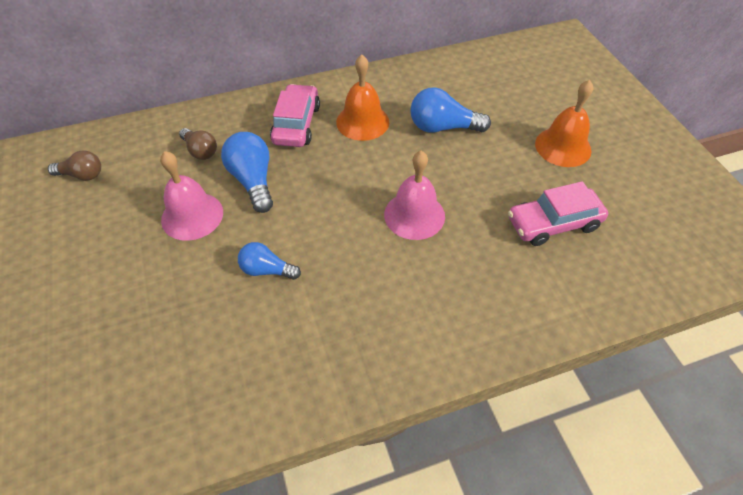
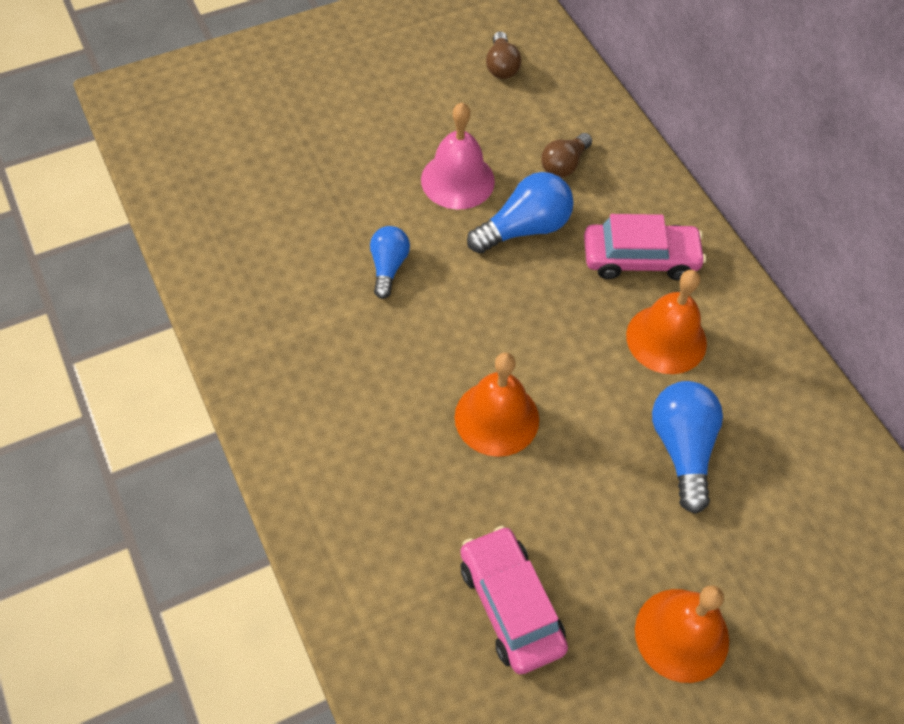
camera: 80 degrees right, 5 degrees up
(414, 215) = (496, 418): pink bell -> orange bell

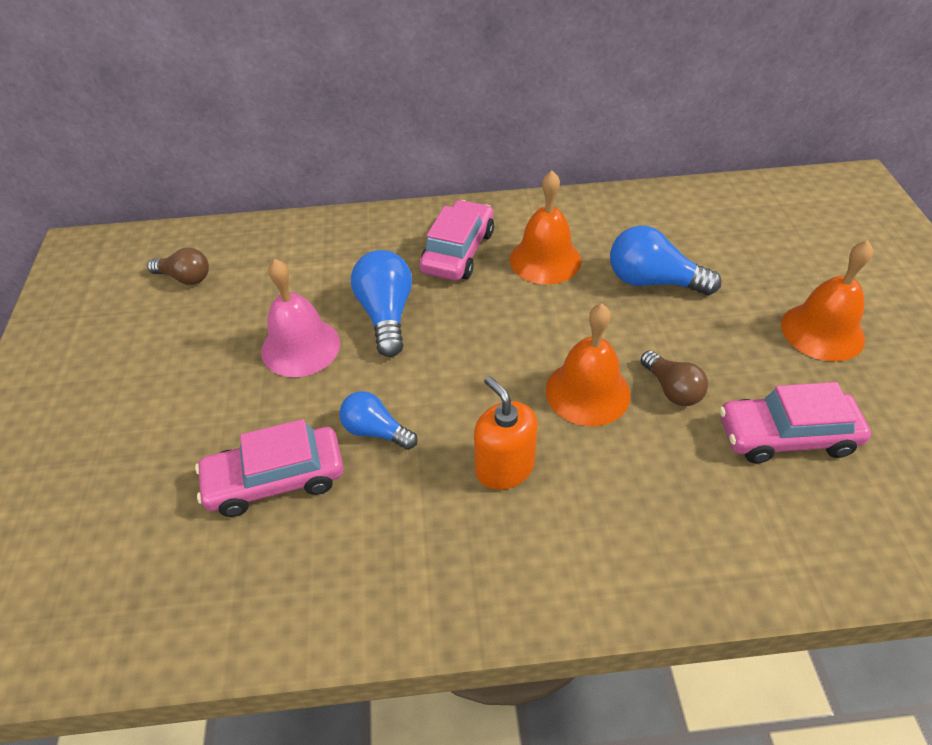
camera: 65 degrees left, 10 degrees down
(317, 218) = (275, 480): none -> pink car
(385, 372) = (504, 467): none -> orange soap dispenser
(564, 164) = (331, 268): brown light bulb -> brown light bulb (672, 389)

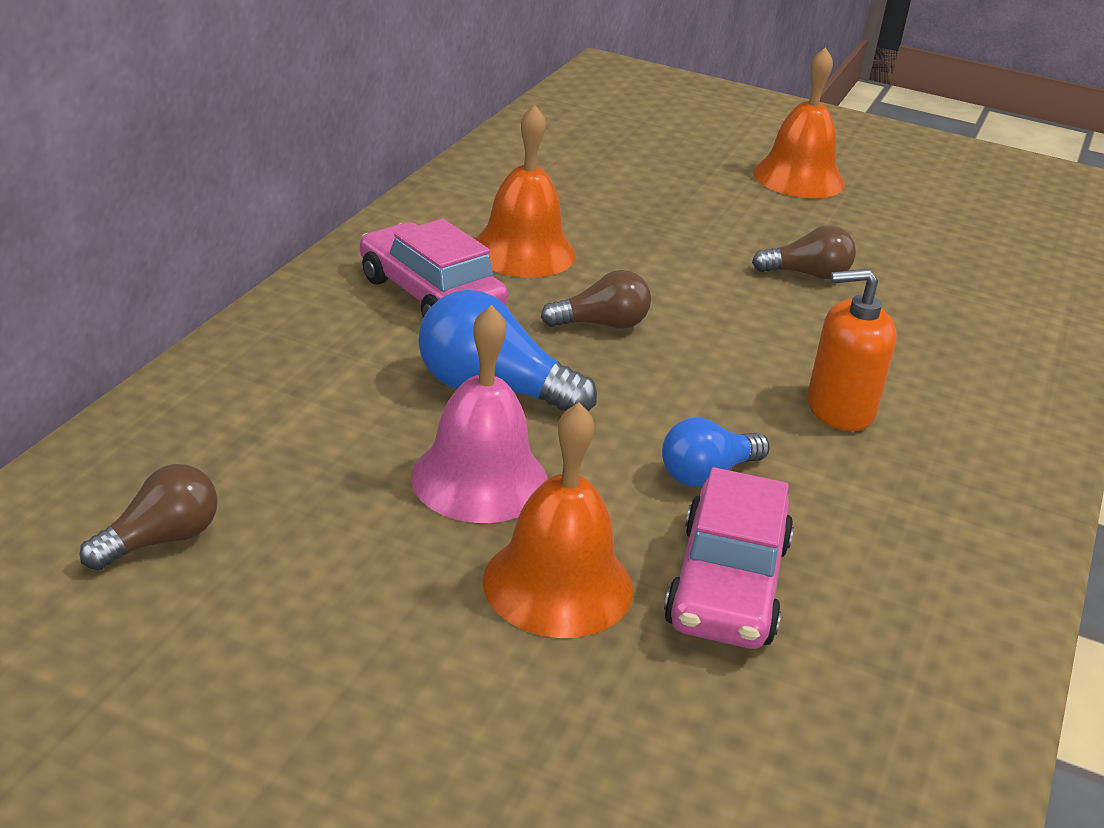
camera: 65 degrees left, 15 degrees down
(496, 324) = (601, 324): none -> brown light bulb
(587, 392) = (769, 317): orange bell -> orange bell (558, 584)
(653, 281) = (637, 214): blue light bulb -> none
(786, 436) = (914, 252): pink car -> none

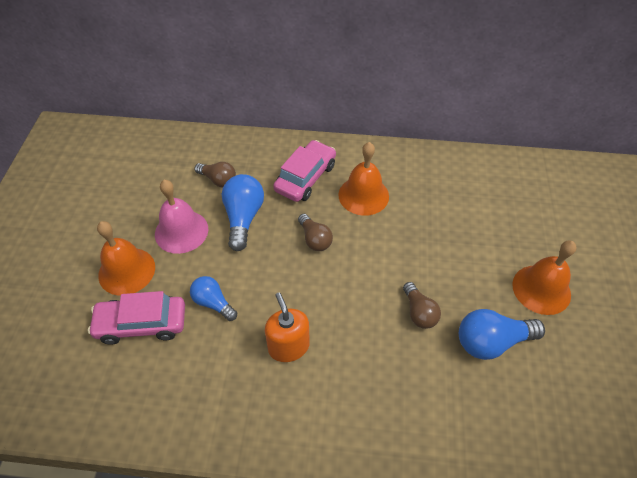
camera: 75 degrees right, 20 degrees up
(160, 540) = (120, 165): brown light bulb -> brown light bulb (218, 180)
(878, 237) = (492, 341): none -> blue light bulb

